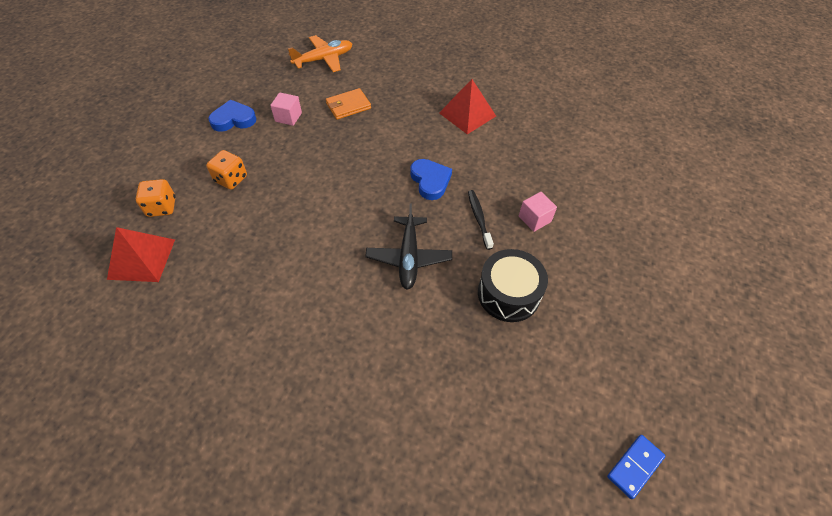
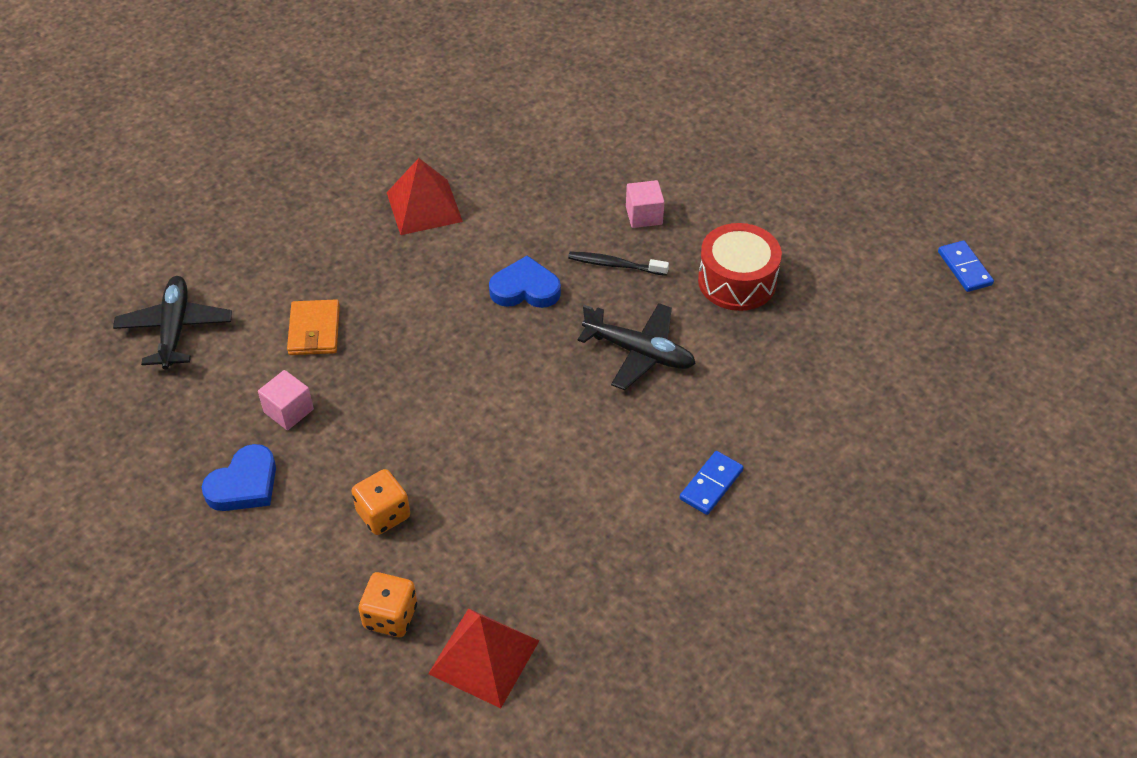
camera: 65 degrees left, 5 degrees down
(233, 119) = (244, 484): blue heart -> blue heart turned 150 degrees counterclockwise
(311, 337) = (711, 484): none -> blue domino
(324, 59) = (175, 329): orange plane -> black plane
(508, 294) = (737, 281): black drum -> red drum

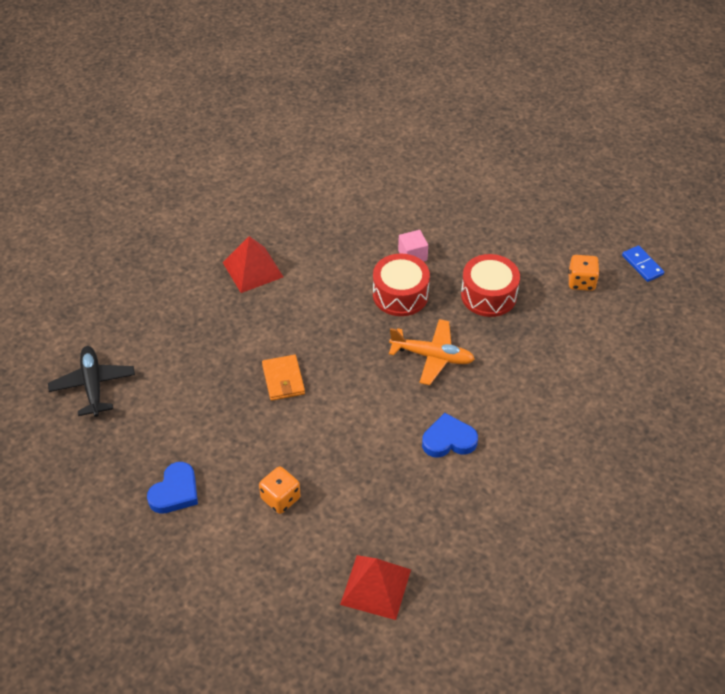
camera: 10 degrees left, 0 degrees up
(288, 411) = (193, 434): pink cube -> none
(314, 330) = (196, 372): orange wallet -> orange wallet (283, 379)
(390, 616) = (304, 569): orange dice -> orange dice (581, 282)
(525, 289) = (341, 321): blue heart -> blue heart (448, 440)
(615, 265) = (400, 295): black toothbrush -> red drum
(639, 353) = (432, 356): black plane -> orange plane
(711, 484) = (503, 443): blue domino -> none

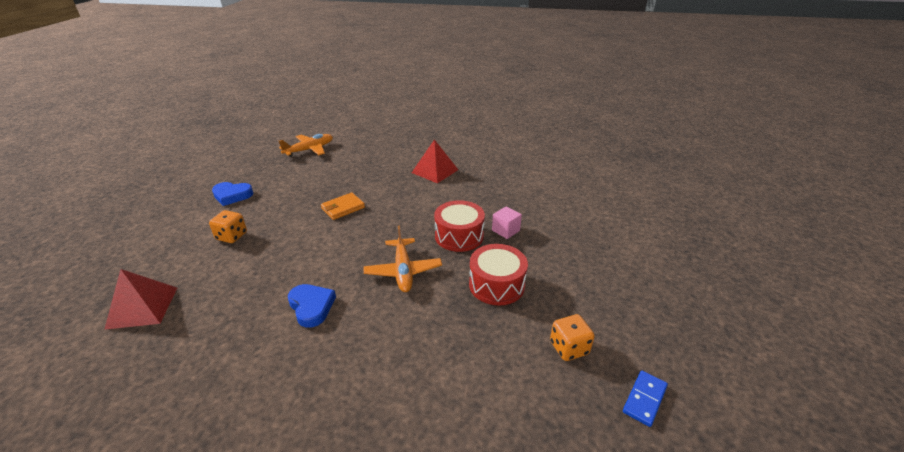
camera: 65 degrees right, 15 degrees down
(93, 385) = (309, 150): black plane -> orange plane

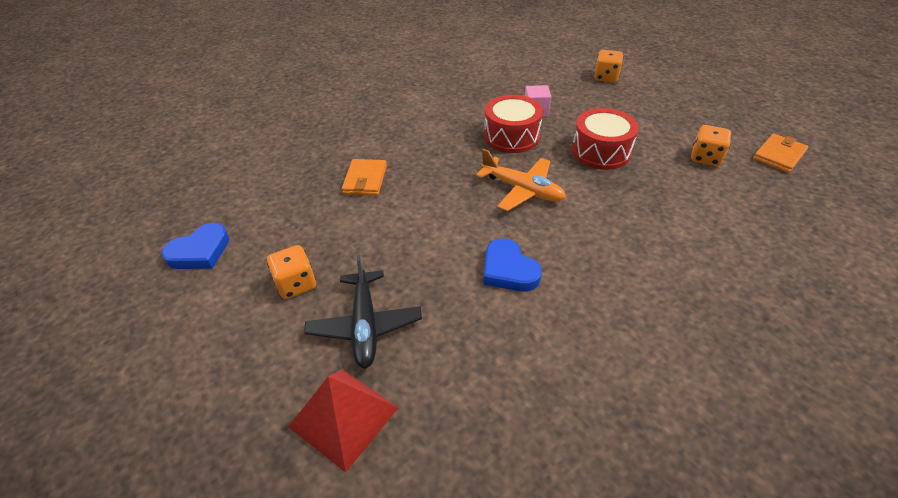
camera: 45 degrees left, 10 degrees up
(216, 277) = (365, 325): none -> black plane
(309, 150) = (200, 151): orange plane -> none
(311, 307) = (508, 270): blue heart -> blue heart turned 135 degrees counterclockwise
(435, 171) = (388, 98): red pyramid -> none
(605, 239) = (606, 77): none -> orange dice
(644, 399) = (779, 155): blue domino -> orange wallet

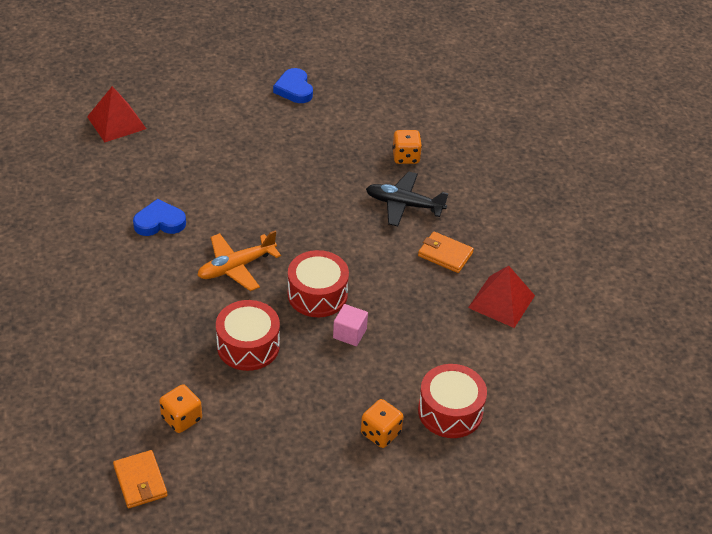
camera: 110 degrees right, 0 degrees up
(296, 284) = (228, 124): orange dice -> orange dice (405, 157)
(365, 180) = (319, 182): orange wallet -> orange wallet (445, 254)
(365, 325) = (169, 144): black plane -> black plane (404, 204)
(444, 64) = (501, 301): none -> red pyramid
(559, 60) = (450, 411): none -> red drum

